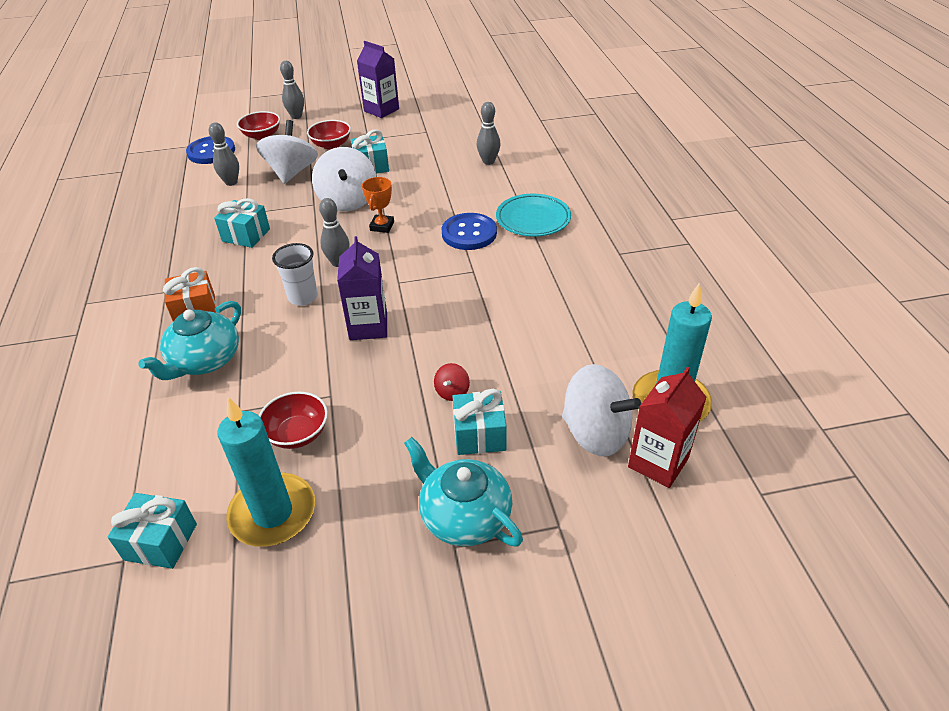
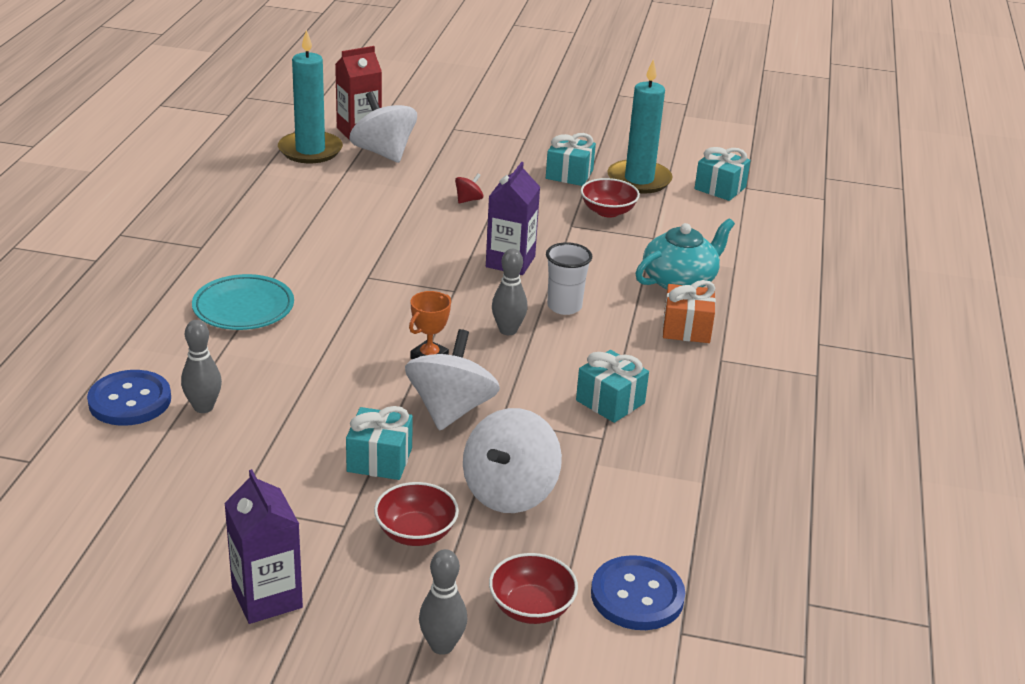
camera: 160 degrees left, 10 degrees down
(231, 182) = (613, 505): grey bowling pin -> none
(464, 516) = (509, 146): turquoise teapot -> none
(469, 233) = (333, 315): blue button -> blue button (130, 400)
(479, 435) = (468, 174): turquoise gift -> turquoise gift (569, 174)

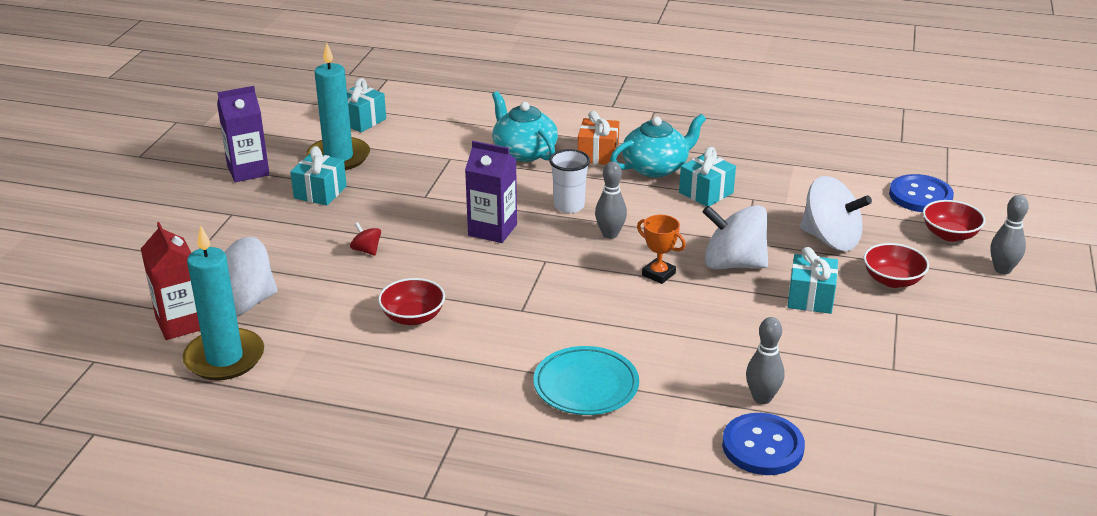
camera: 85 degrees left, 0 degrees up
(267, 597) = (992, 346): purple carton -> purple carton (248, 171)
(608, 211) = (399, 176): red bowl -> red bowl (413, 317)
(665, 368) = (656, 167): none -> turquoise teapot

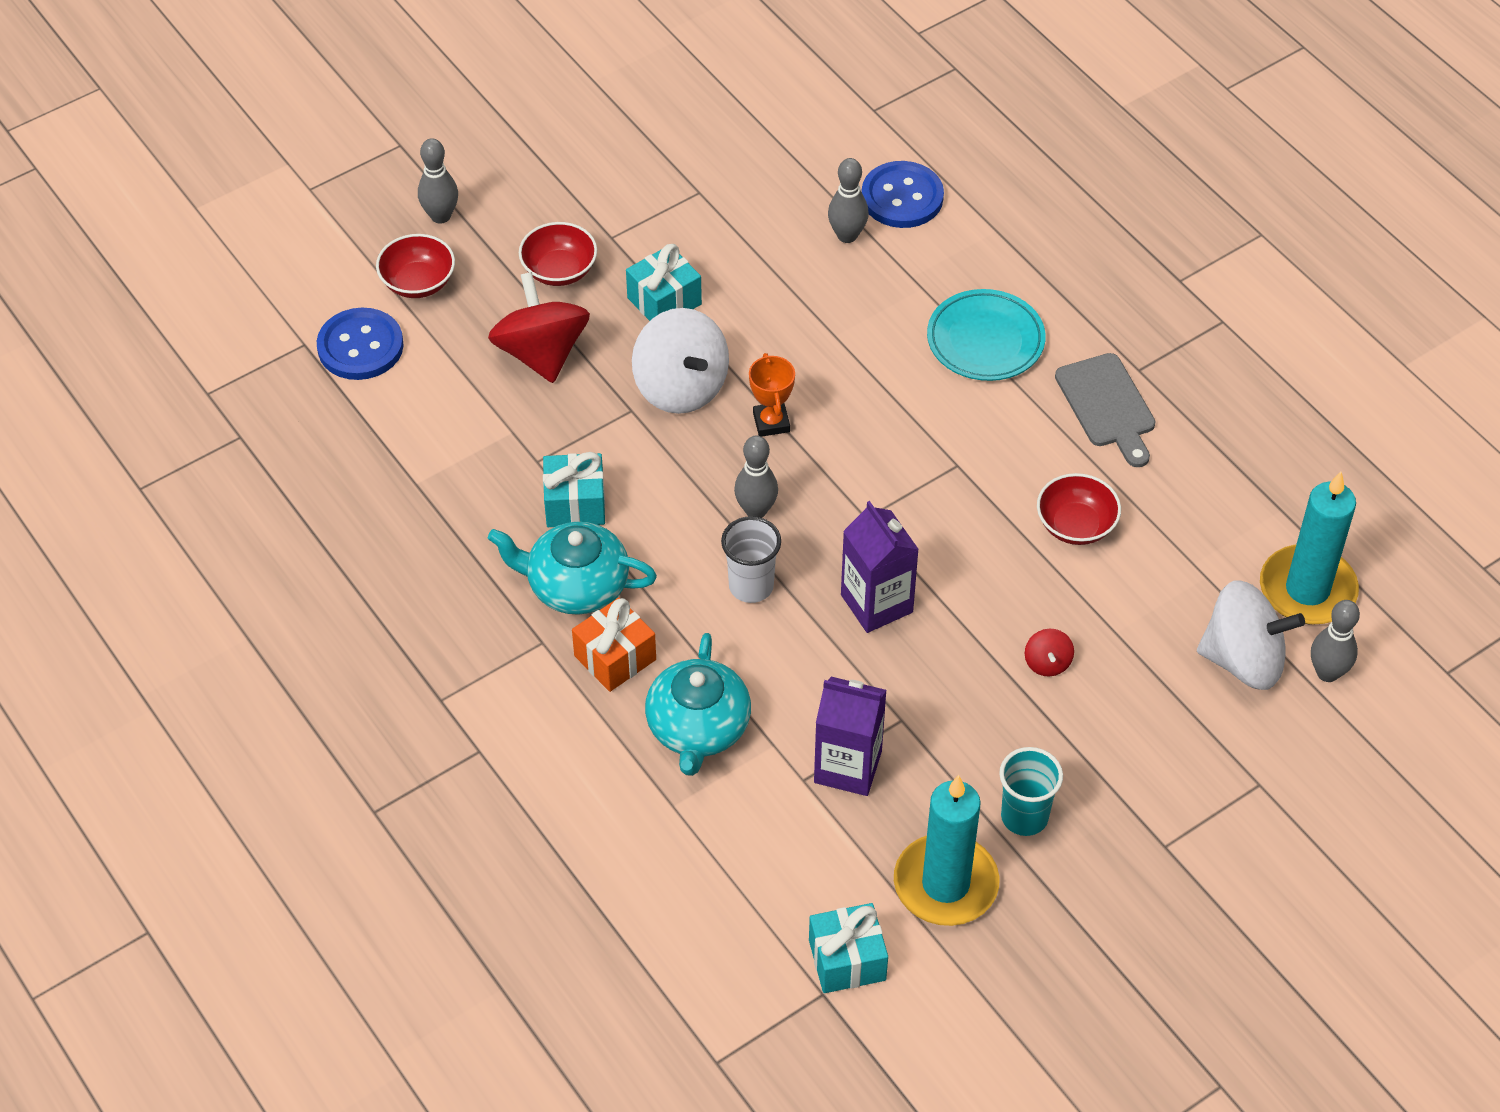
camera: 140 degrees left, 20 degrees up
(181, 323) = (1327, 673): red carton -> grey bowling pin
(248, 171) = (1087, 935): purple carton -> purple carton (848, 767)
(320, 192) = (1024, 817): turquoise gift -> turquoise cup
(458, 391) = (1107, 405): none -> grey cutting board
(830, 239) = (541, 353): white spinning top -> red spinning top

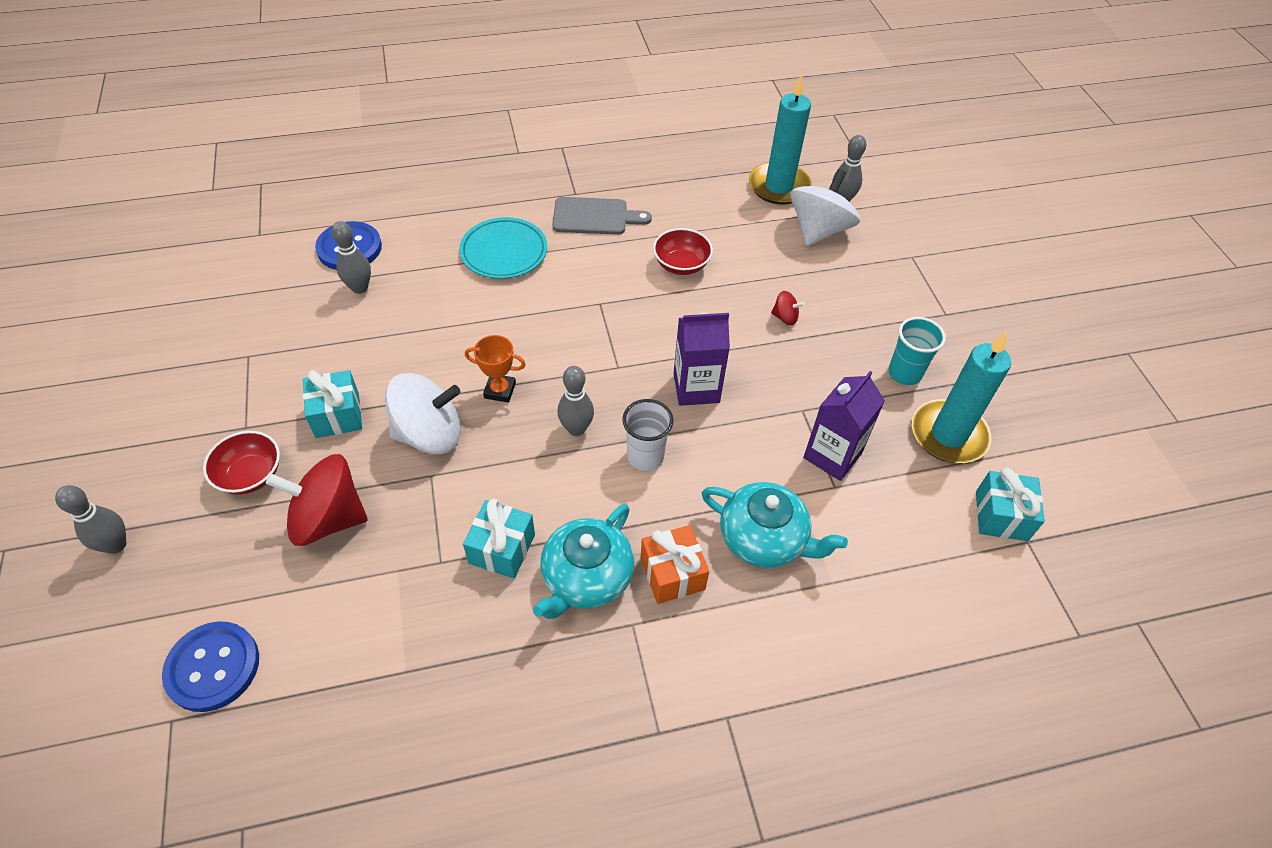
camera: 70 degrees left, 0 degrees up
(418, 282) = (176, 590): red bowl -> none

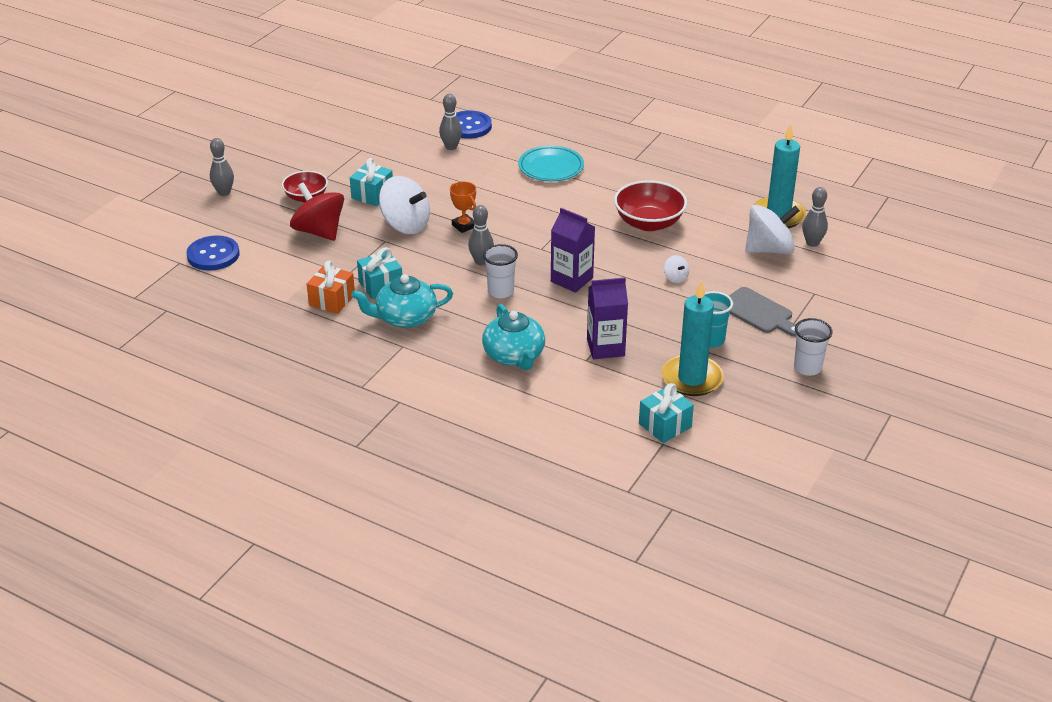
camera: 45 degrees right, 15 degrees down
(594, 217) = (629, 175): grey cutting board -> grey cutting board (758, 312)
(672, 574) = (448, 341): orange gift -> orange gift (332, 300)
(681, 265) = (649, 223): red bowl -> red bowl, size x1.55
(785, 317) = (675, 278): red spinning top -> white spinning top
(1012, 347) = (807, 368): none -> white cup

